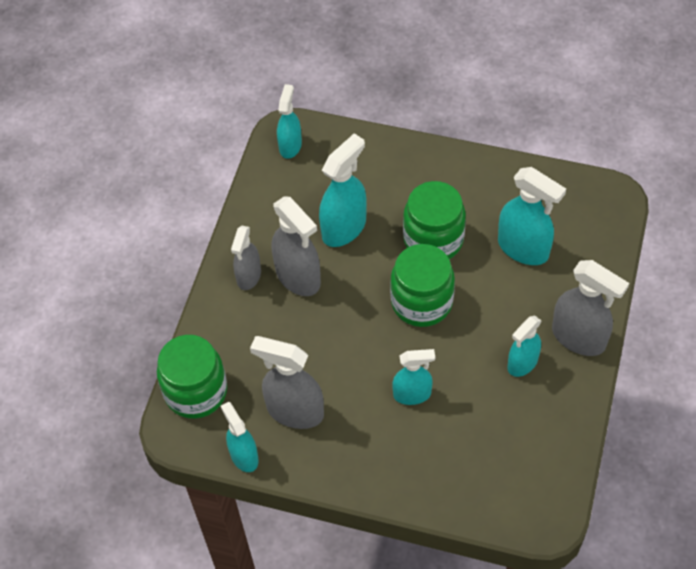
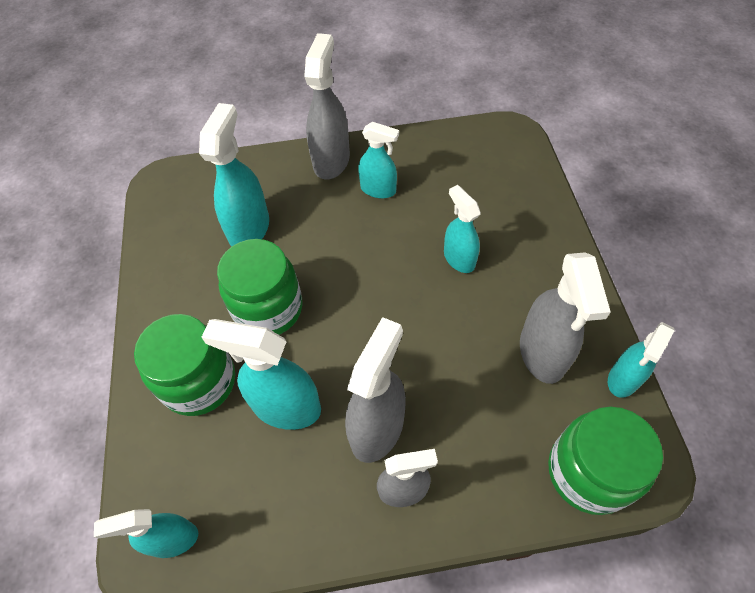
camera: 115 degrees left, 0 degrees up
(421, 302) = (351, 290): green jar -> green jar (199, 382)

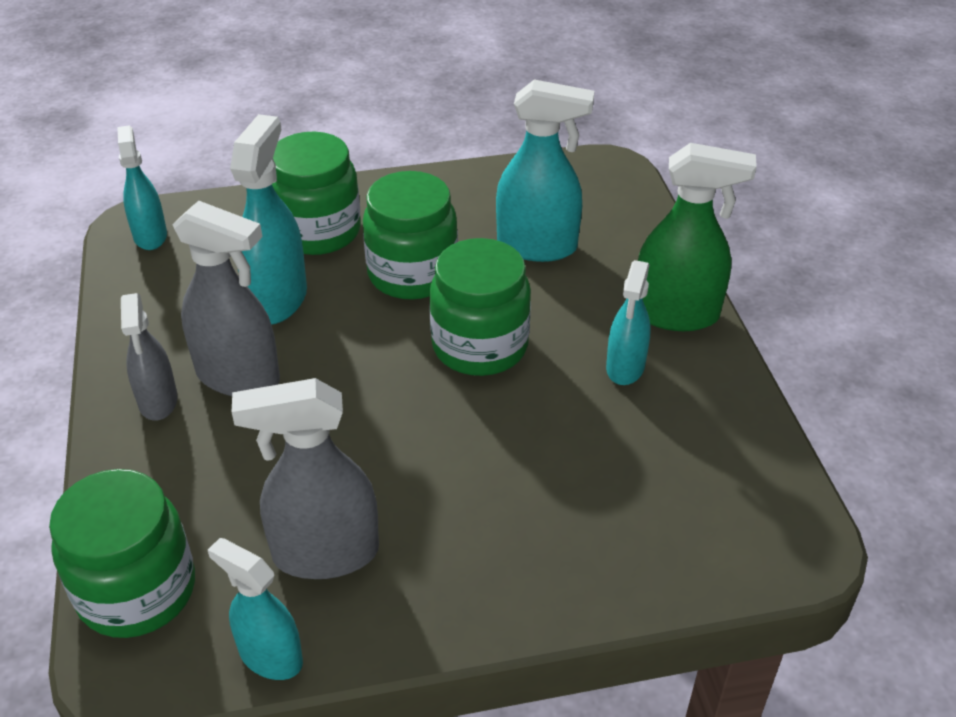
camera: 85 degrees right, 15 degrees down
(331, 160) = (676, 314): grey spray bottle -> green spray bottle
(353, 266) = (480, 346): none -> green jar
(459, 258) = (497, 460): turquoise spray bottle -> none

